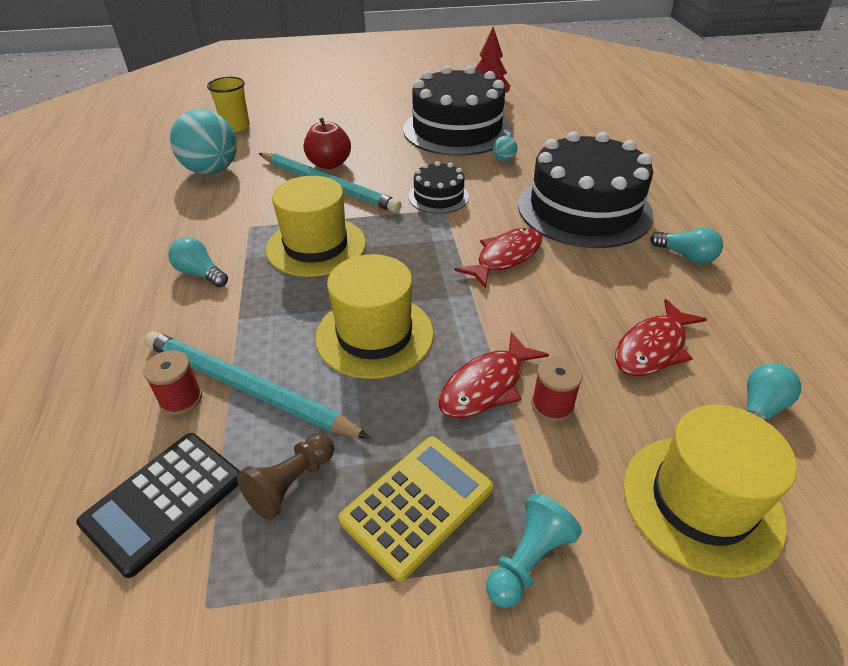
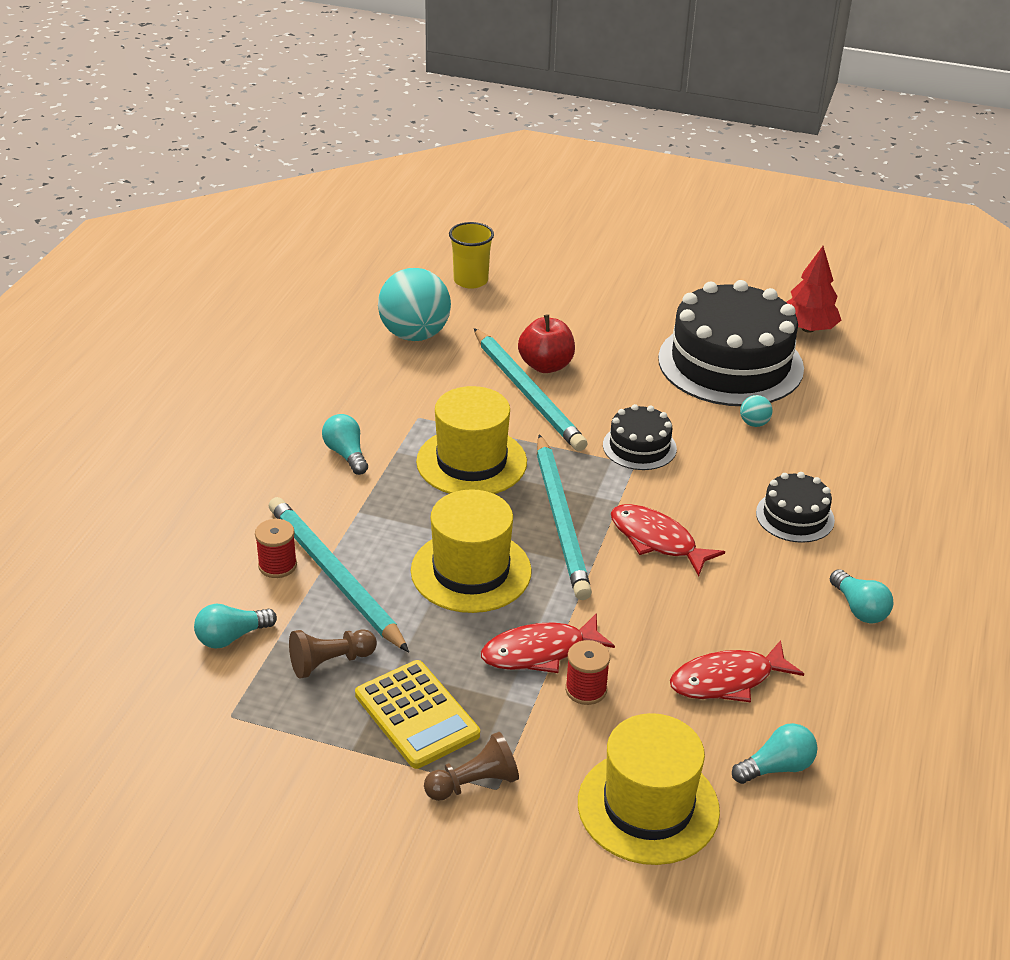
camera: 25 degrees right, 5 degrees down
(163, 501) = (232, 637): black calculator -> turquoise light bulb
(417, 504) = (416, 715): yellow calculator -> yellow calculator turned 75 degrees clockwise
(420, 267) = (561, 520): none -> turquoise pencil
(505, 257) = (657, 540): red fish -> red fish turned 120 degrees counterclockwise
(528, 560) = (474, 783): turquoise pawn -> brown pawn
(584, 209) = (795, 516): black cake -> black cake, size x0.47

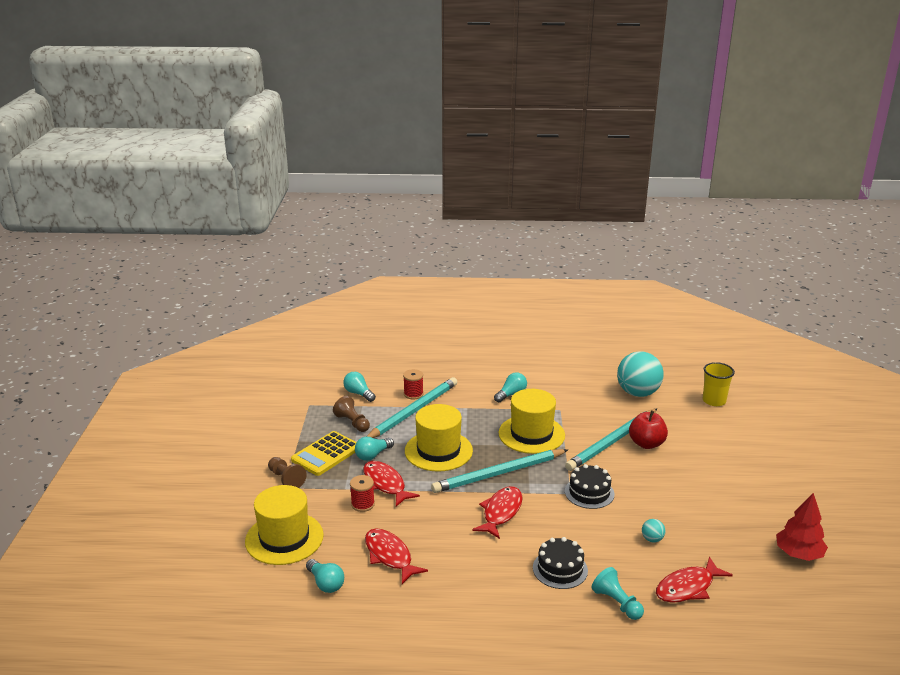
camera: 75 degrees right, 10 degrees down
(730, 363) = (716, 520): black cake -> none
(850, 424) = (688, 587): none -> red fish
(859, 608) = (480, 608): turquoise light bulb -> turquoise light bulb (373, 455)
(868, 487) = (617, 603): none -> turquoise pawn

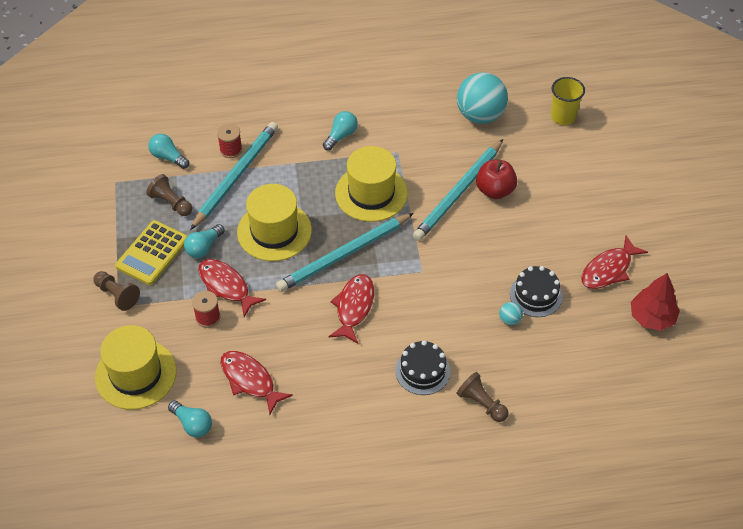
camera: 10 degrees left, 25 degrees up
(589, 493) = (441, 267): black cake -> black cake (536, 295)
(617, 603) = (481, 403): turquoise pawn -> brown pawn
(688, 587) = (548, 374): red fish -> red fish (609, 269)

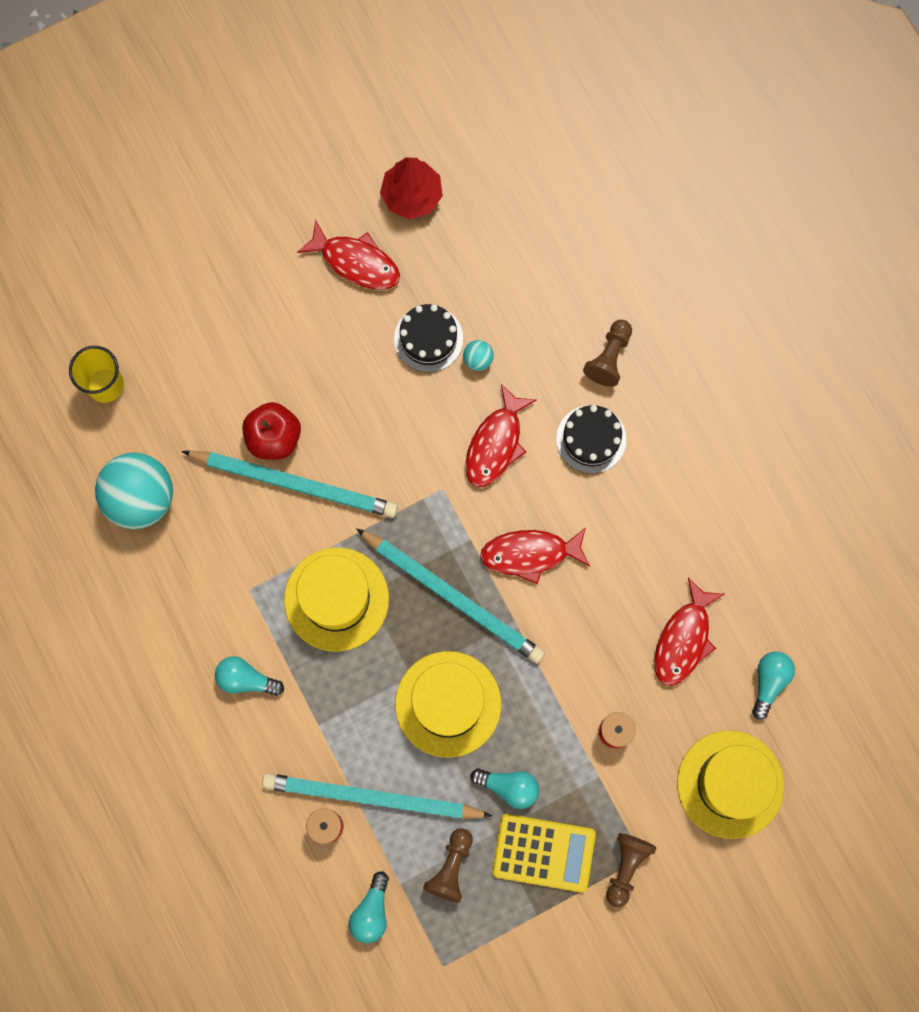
camera: 110 degrees left, 25 degrees up
(226, 286) = (559, 729): red fish -> red fish (496, 443)

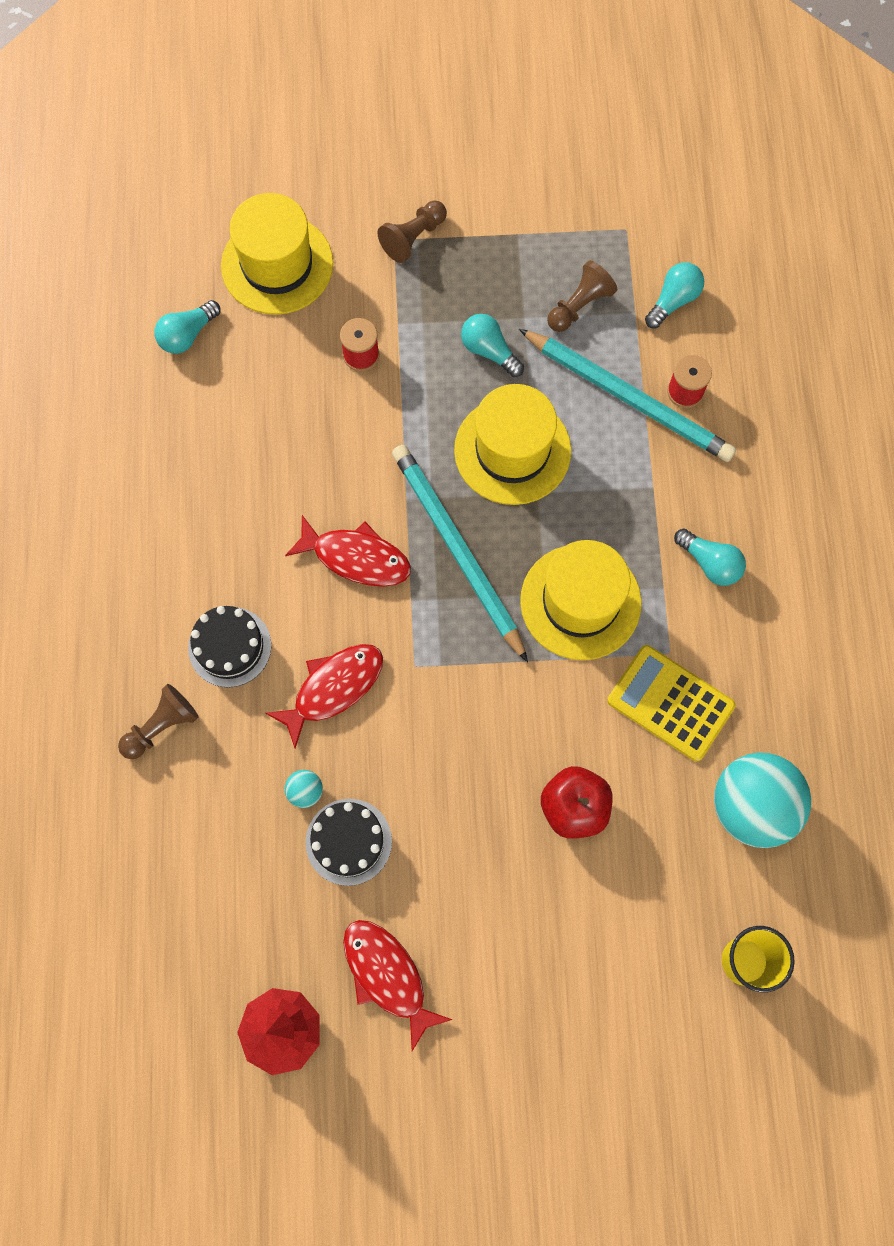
camera: 155 degrees left, 5 degrees down
(295, 483) = (572, 745): turquoise pencil -> none
(543, 853) = (485, 281): yellow calculator -> yellow calculator (670, 703)
(684, 639) = (246, 408): red fish -> none

